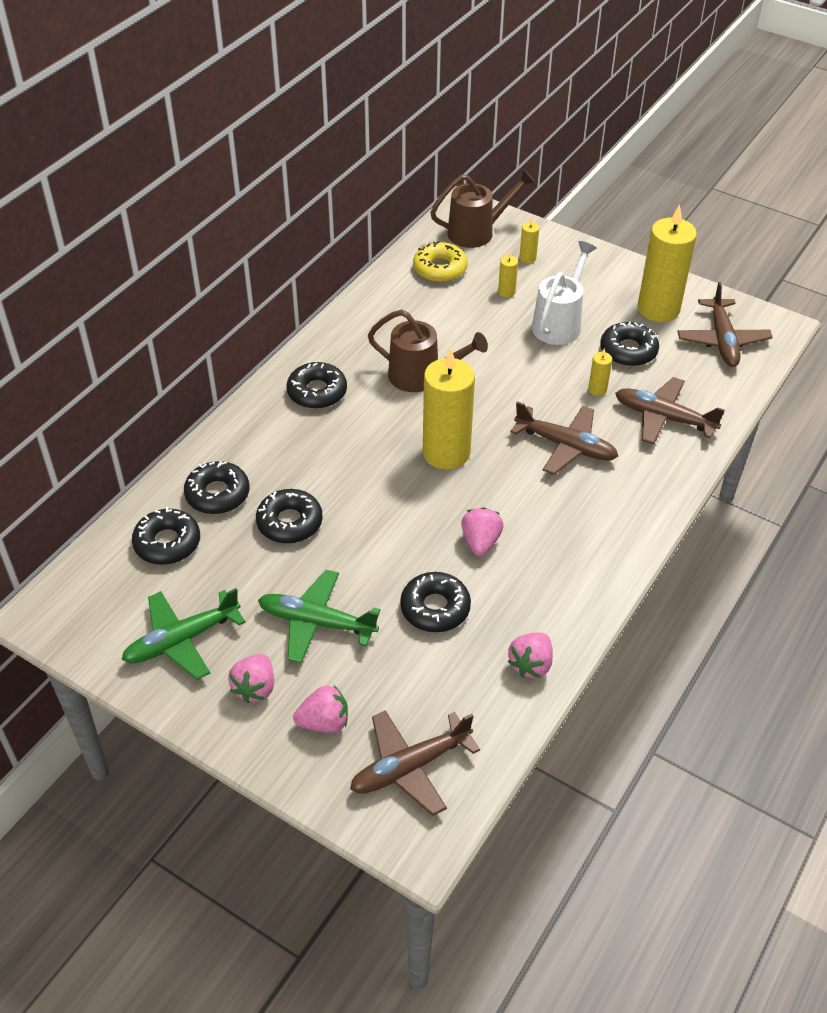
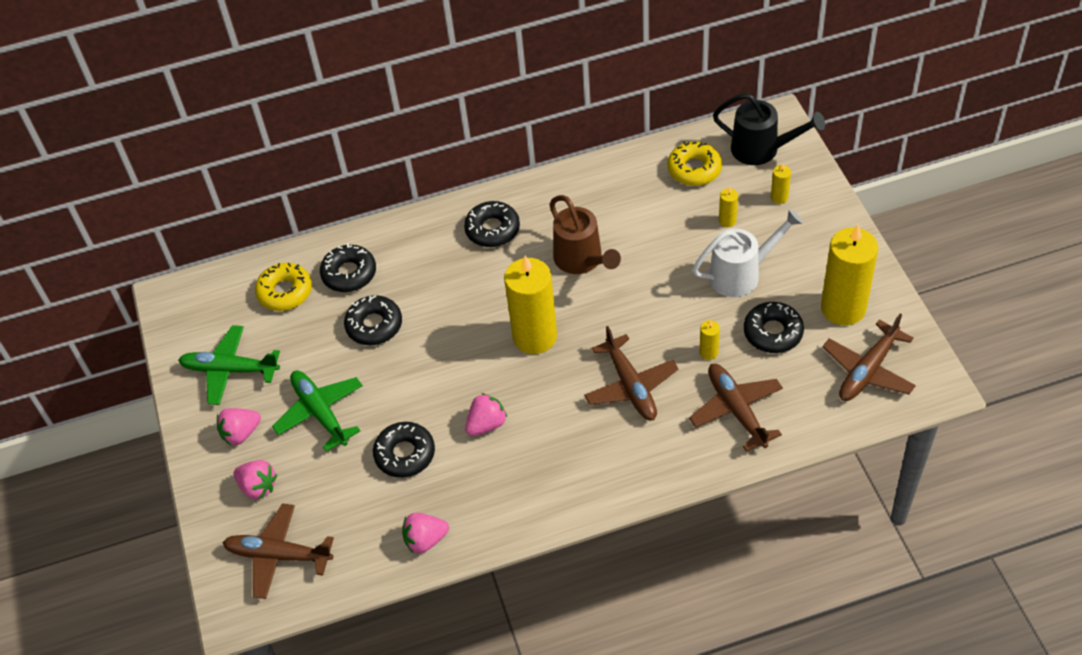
camera: 45 degrees right, 5 degrees up
(167, 543) = (285, 292): black donut -> yellow donut
(478, 232) = (762, 150): brown watering can -> black watering can

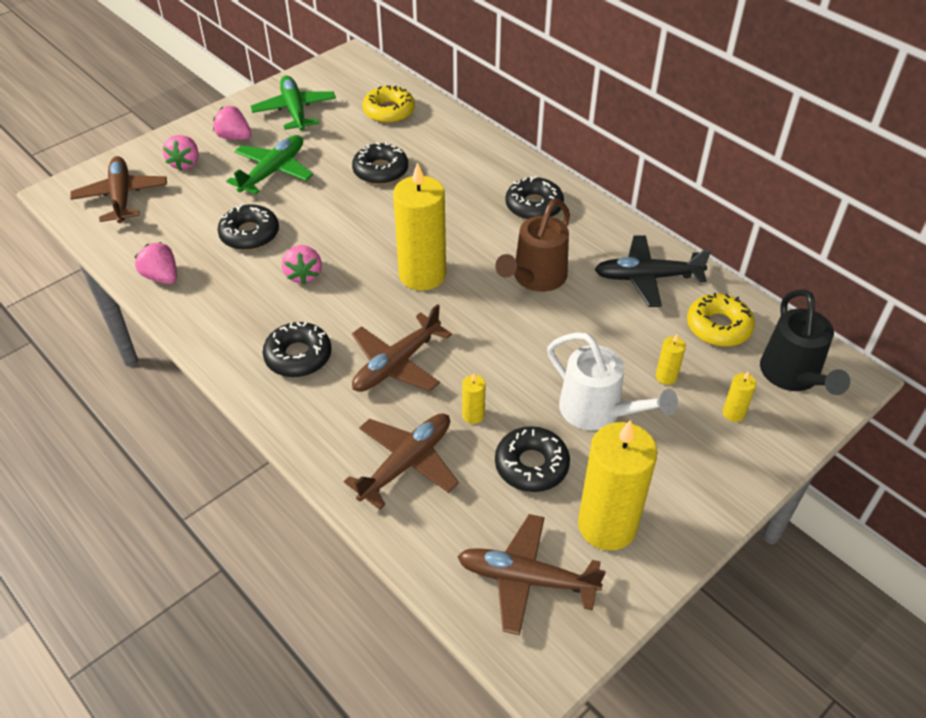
camera: 60 degrees right, 5 degrees down
(349, 273) = (429, 138): black donut -> black donut (298, 356)
(486, 424) = (304, 275): pink strawberry -> pink strawberry turned 60 degrees clockwise
(620, 189) = (647, 277): none -> black plane

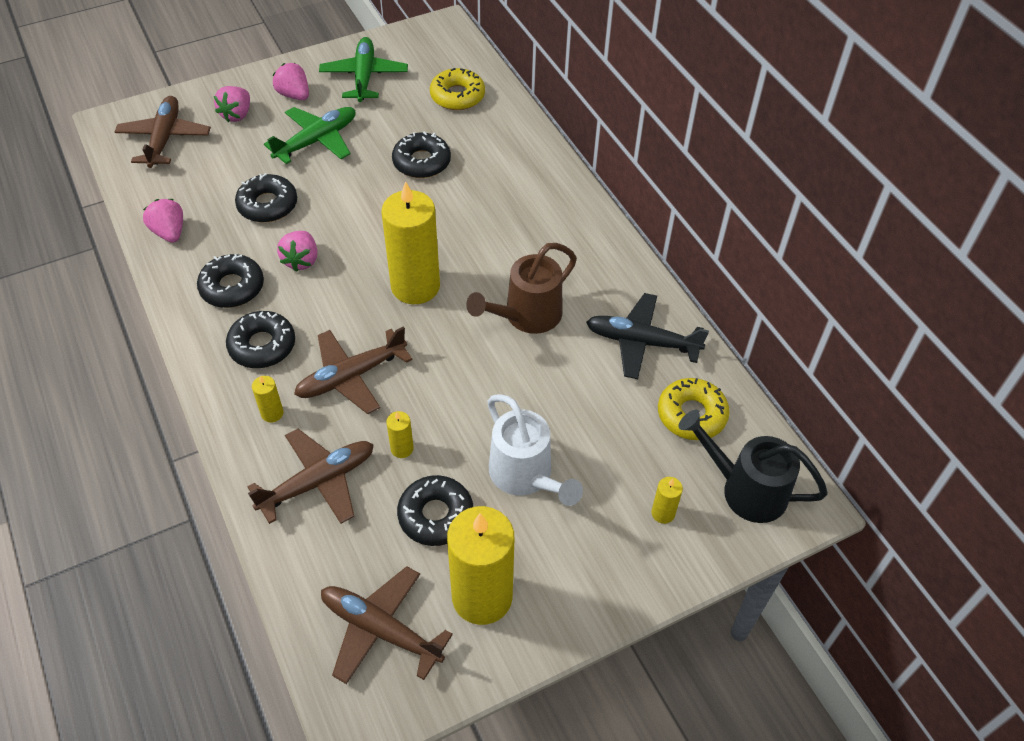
camera: 15 degrees right, 5 degrees up
(534, 206) = (560, 235): black donut -> black donut (232, 287)
(666, 376) = (612, 456): yellow candle -> yellow candle (272, 413)
(793, 377) = (744, 489): black watering can -> black watering can turned 105 degrees clockwise

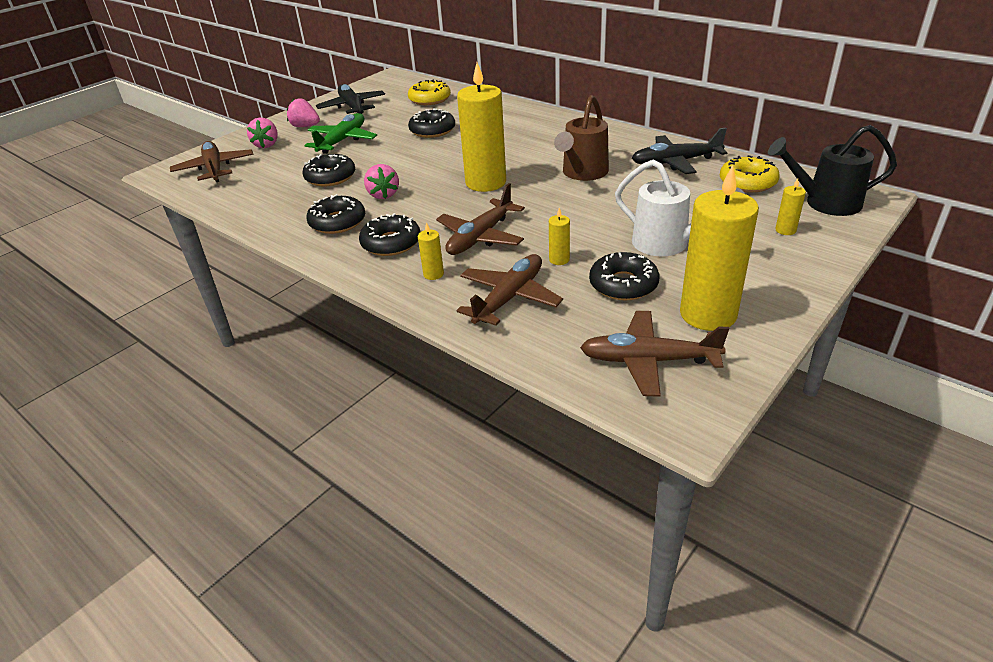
camera: 20 degrees left, 15 degrees down
(169, 232) = (258, 210): pink strawberry -> none
(364, 77) = (352, 107): green plane -> black plane

